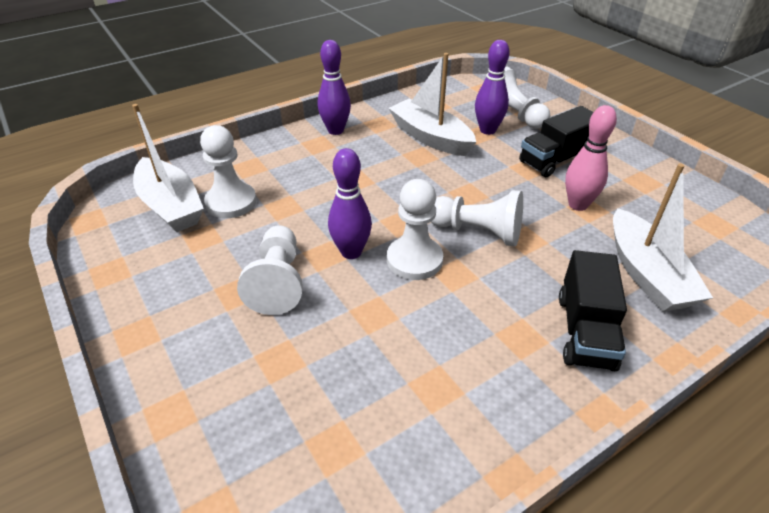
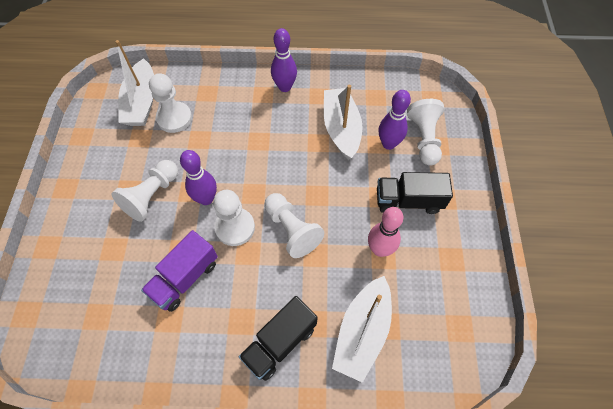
camera: 35 degrees right, 20 degrees up
(409, 336) = (185, 278): none -> purple truck

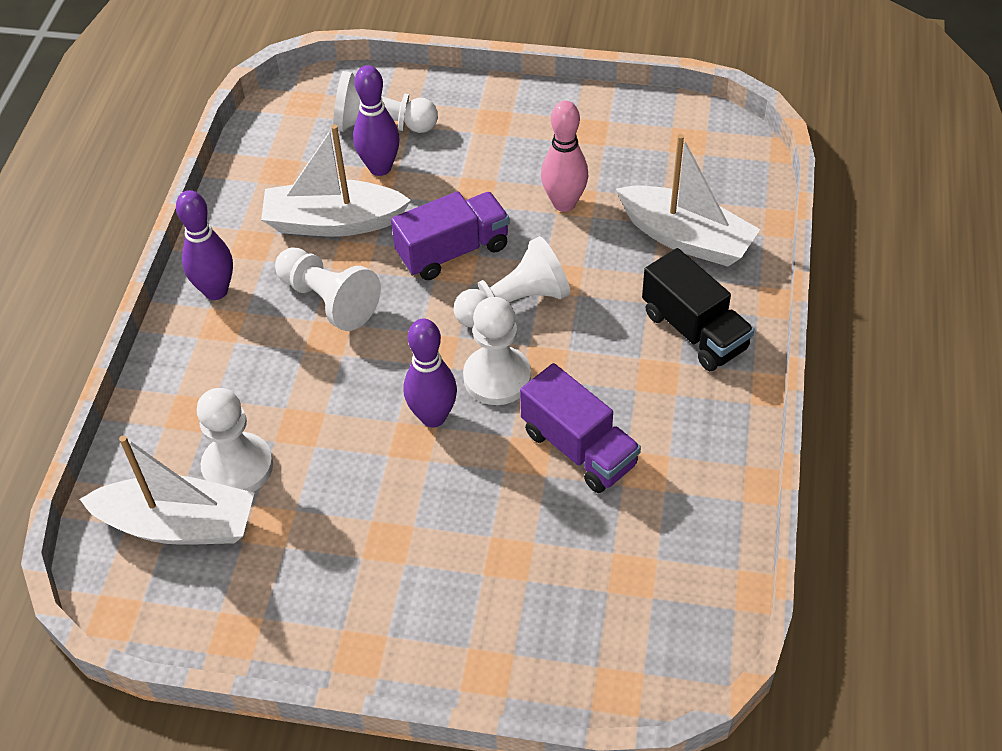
camera: 80 degrees left, 10 degrees down
(152, 196) = (410, 500): white pawn -> white pawn (328, 300)
(328, 191) = (453, 251): none -> purple truck
(408, 201) = (489, 160): black truck -> none

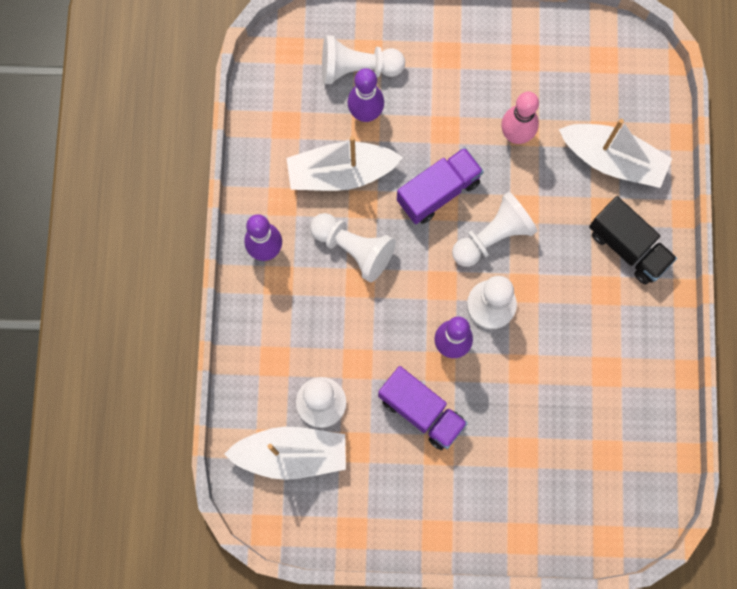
camera: 10 degrees left, 25 degrees up
(579, 448) = (558, 359): purple truck -> purple truck (421, 411)

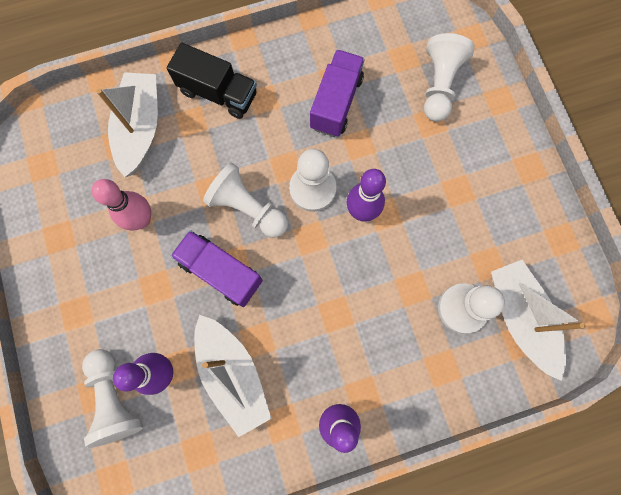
camera: 110 degrees left, 0 degrees up
(353, 249) = (305, 332): white pawn -> white pawn (439, 85)
(421, 411) = (432, 216): purple truck -> purple truck (336, 103)
(628, 247) = (218, 93): black truck -> black truck turned 90 degrees clockwise

